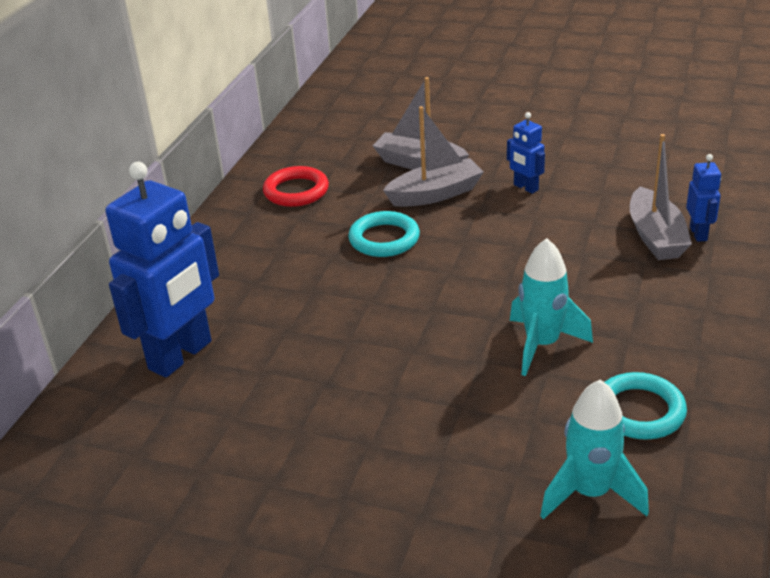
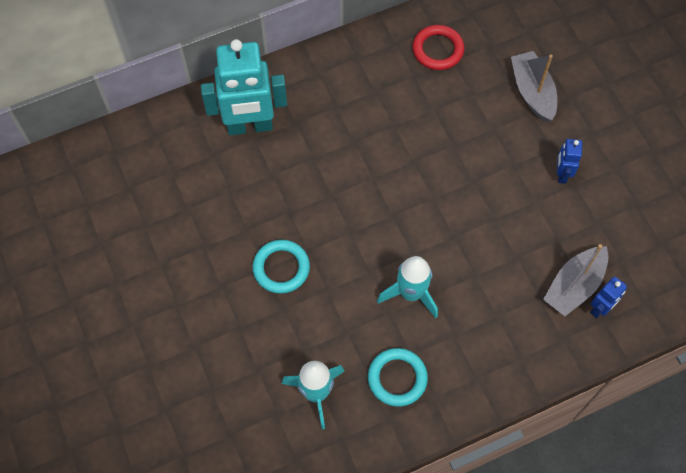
camera: 45 degrees right, 30 degrees up
(181, 356) = (250, 126): blue robot -> turquoise robot
(384, 239) = (434, 138): turquoise ring -> turquoise ring (281, 268)
(435, 194) = (506, 128): grey boat -> none

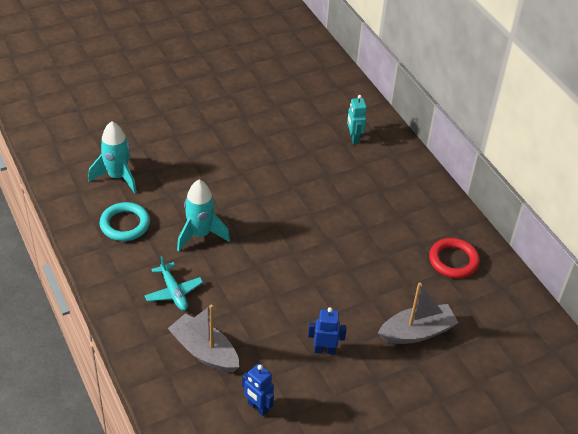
camera: 85 degrees right, 20 degrees down
(250, 126) = (354, 138): turquoise robot -> turquoise robot, size x0.46
(281, 268) = (225, 157): turquoise ring -> none
(497, 319) = (173, 292): none -> turquoise plane
(600, 308) = (180, 370): blue robot -> blue robot (257, 407)

